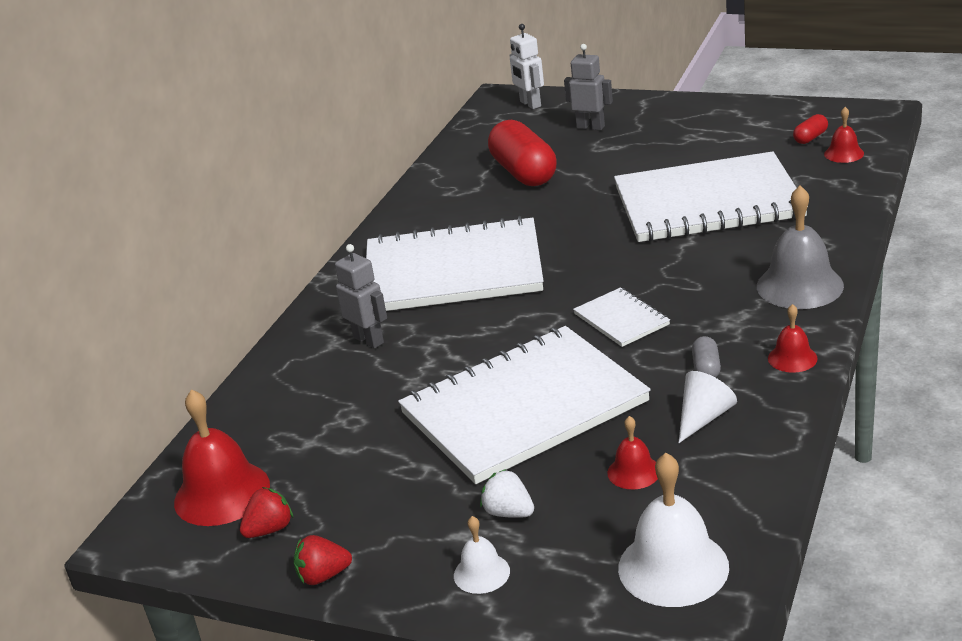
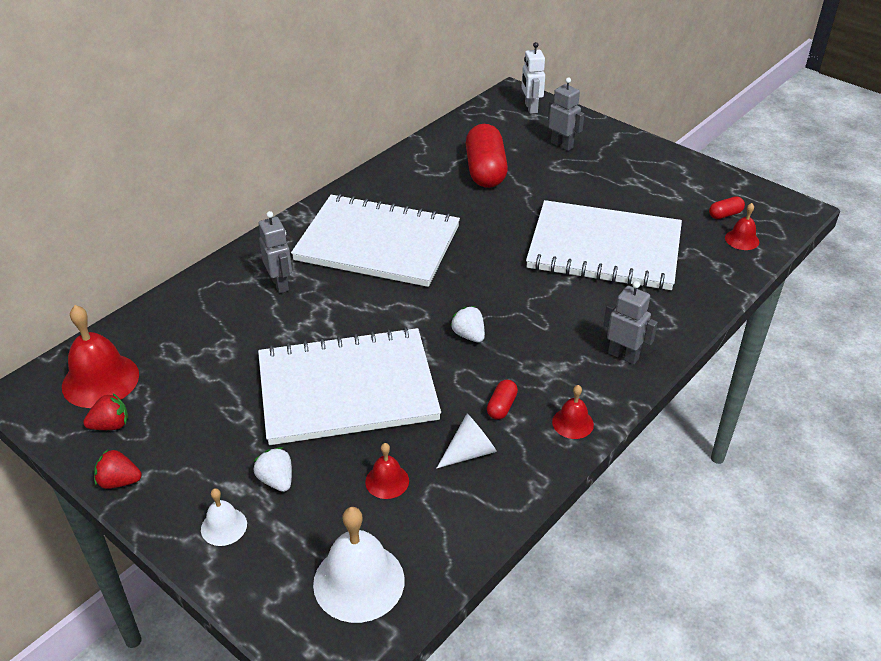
camera: 15 degrees right, 10 degrees up
(621, 319) = (469, 335): white notebook -> white strawberry
(706, 368) = (501, 406): grey capsule -> red capsule
(799, 285) = (623, 355): grey bell -> grey robot

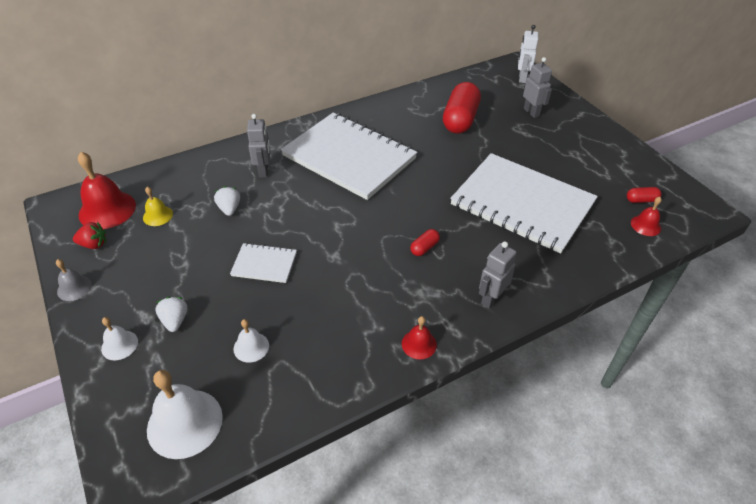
camera: 20 degrees right, 5 degrees up
(119, 481) = (74, 288): red strawberry -> grey bell
(174, 370) = (158, 215): none -> yellow bell
(347, 389) = (264, 264): white notebook -> white notebook, size x0.43
(387, 481) = (251, 347): red bell -> white bell
(469, 335) = (377, 247): white strawberry -> white strawberry (229, 209)
(470, 452) = (325, 343): white cone -> none
(501, 406) = (370, 313): red capsule -> red capsule (424, 248)
(623, 355) = (491, 298): grey robot -> grey robot turned 105 degrees counterclockwise

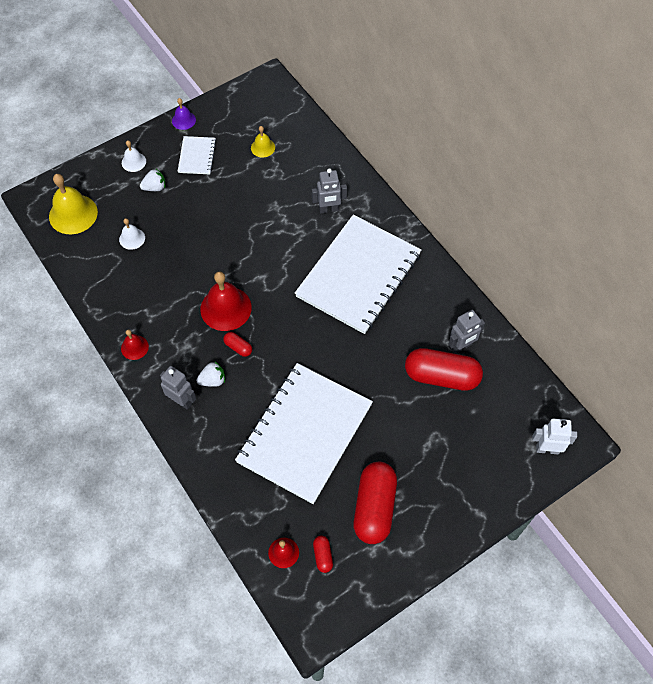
camera: 85 degrees right, 15 degrees up
(74, 288) = (183, 120): grey bell -> purple bell
(94, 244) = (227, 117): red strawberry -> none
(107, 210) = (266, 113): red bell -> red bell (226, 308)
(185, 423) = (73, 214): white bell -> yellow bell
(229, 209) = (275, 194): white strawberry -> white strawberry (213, 380)
(264, 264) = (212, 231): white notebook -> white notebook (197, 156)
(531, 112) = (471, 455): grey robot -> grey robot (461, 346)
(588, 166) = (374, 507): none -> red capsule

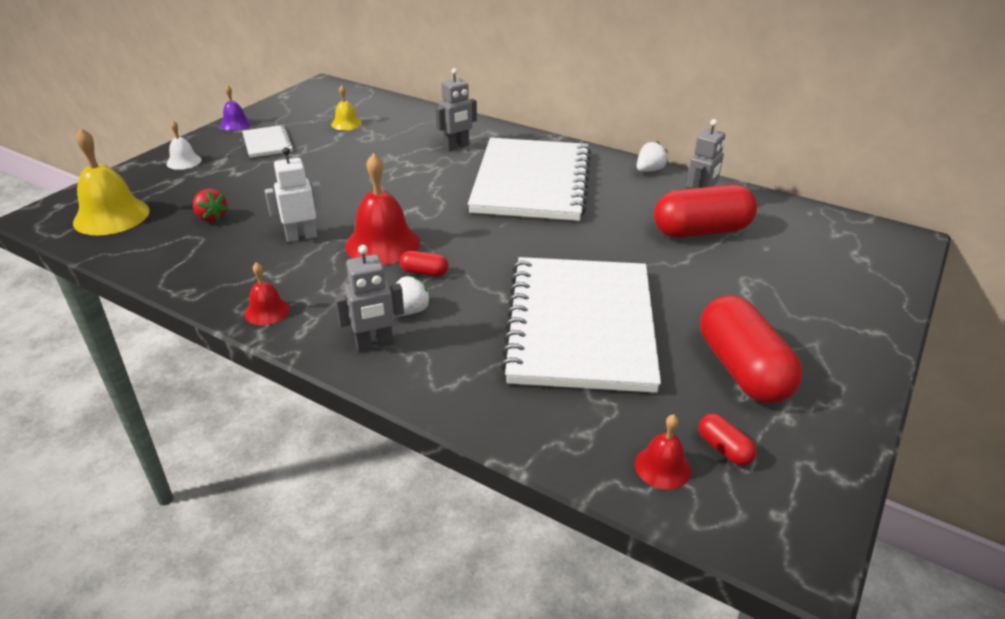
camera: 25 degrees left, 25 degrees down
(132, 238) = (211, 217): white bell -> red strawberry
(155, 187) = (223, 174): white strawberry -> white strawberry (649, 170)
(181, 400) = (374, 344): grey robot -> grey robot turned 150 degrees clockwise
(547, 449) = (879, 254): white robot -> white robot (301, 236)

